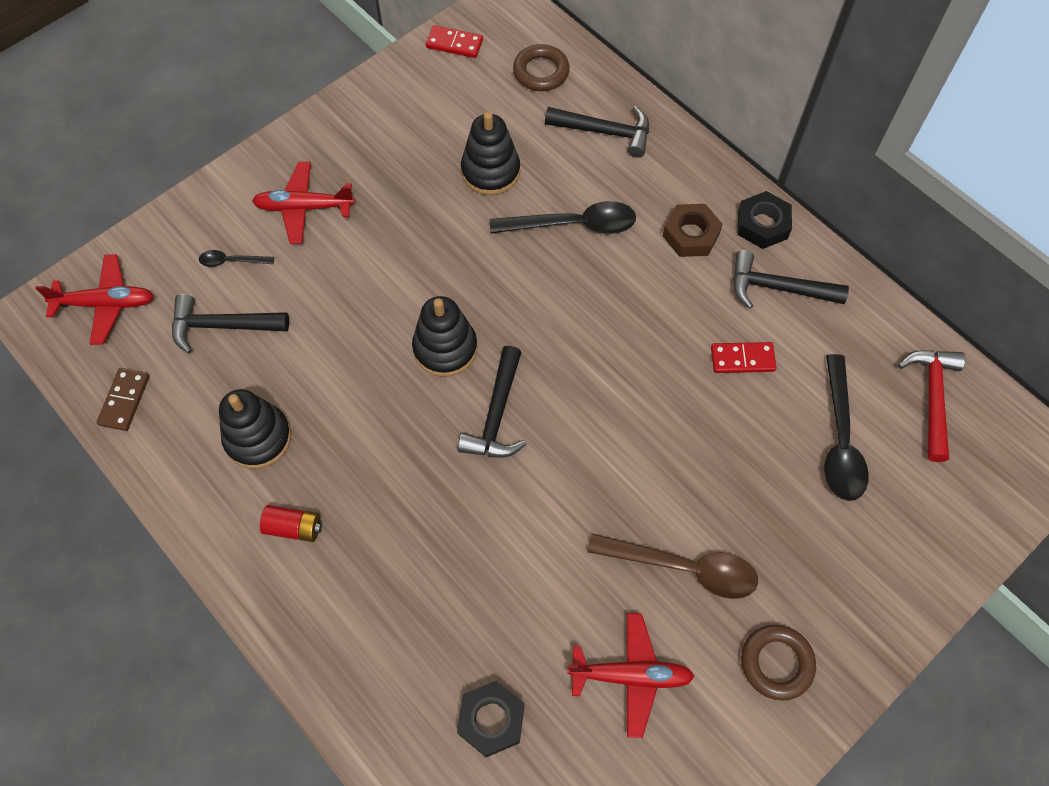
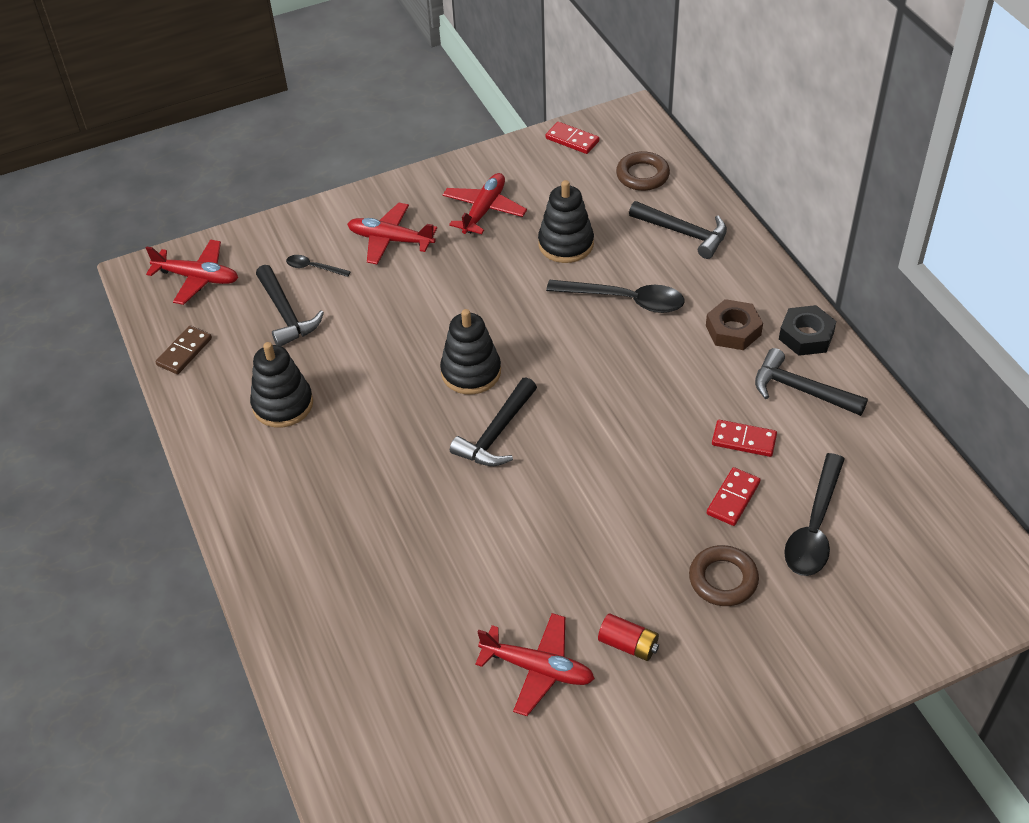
camera: 20 degrees right, 15 degrees down
(222, 326) = (286, 314): black hammer -> black hammer turned 135 degrees counterclockwise
(294, 527) = (286, 479): red battery -> red battery (628, 644)
(391, 149) = (484, 210): none -> red plane
(491, 720) = (398, 670): black nut -> none
(683, 568) = (621, 595): brown spoon -> none
(754, 428) = (733, 498): none -> red domino
(776, 663) = (680, 694): brown ring -> brown ring (723, 579)
(932, 398) = (921, 513): red hammer -> none

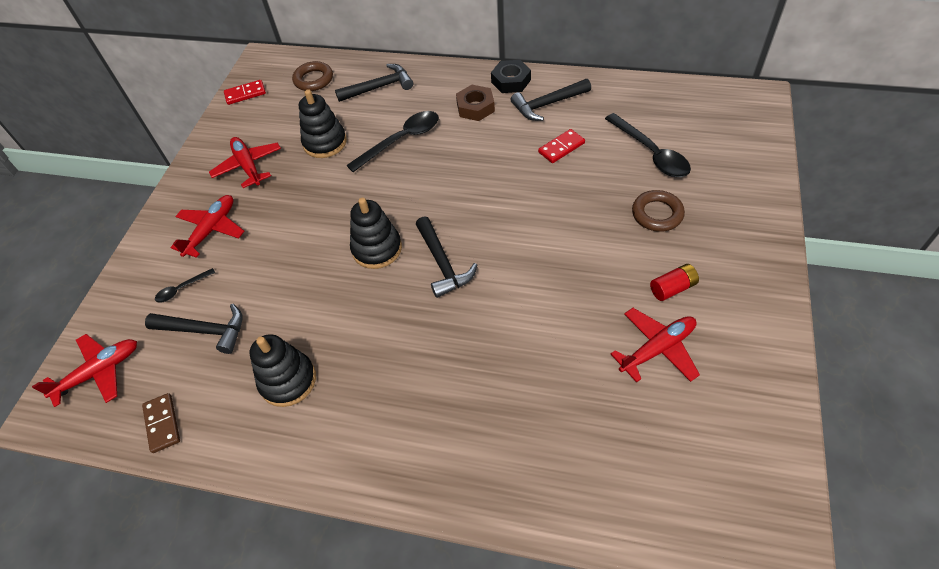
camera: 50 degrees left, 5 degrees up
(390, 240) = (212, 230): red plane -> red plane turned 150 degrees clockwise
(733, 498) = (600, 176): red domino -> none

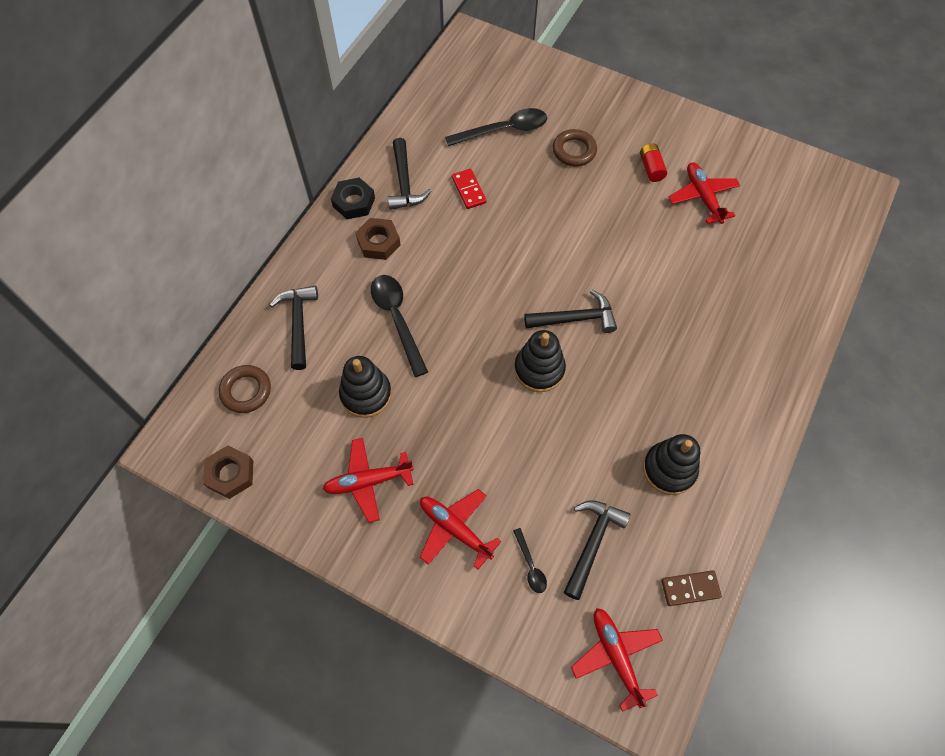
camera: 80 degrees left, 10 degrees up
(245, 94) = (230, 474): red domino -> brown nut

